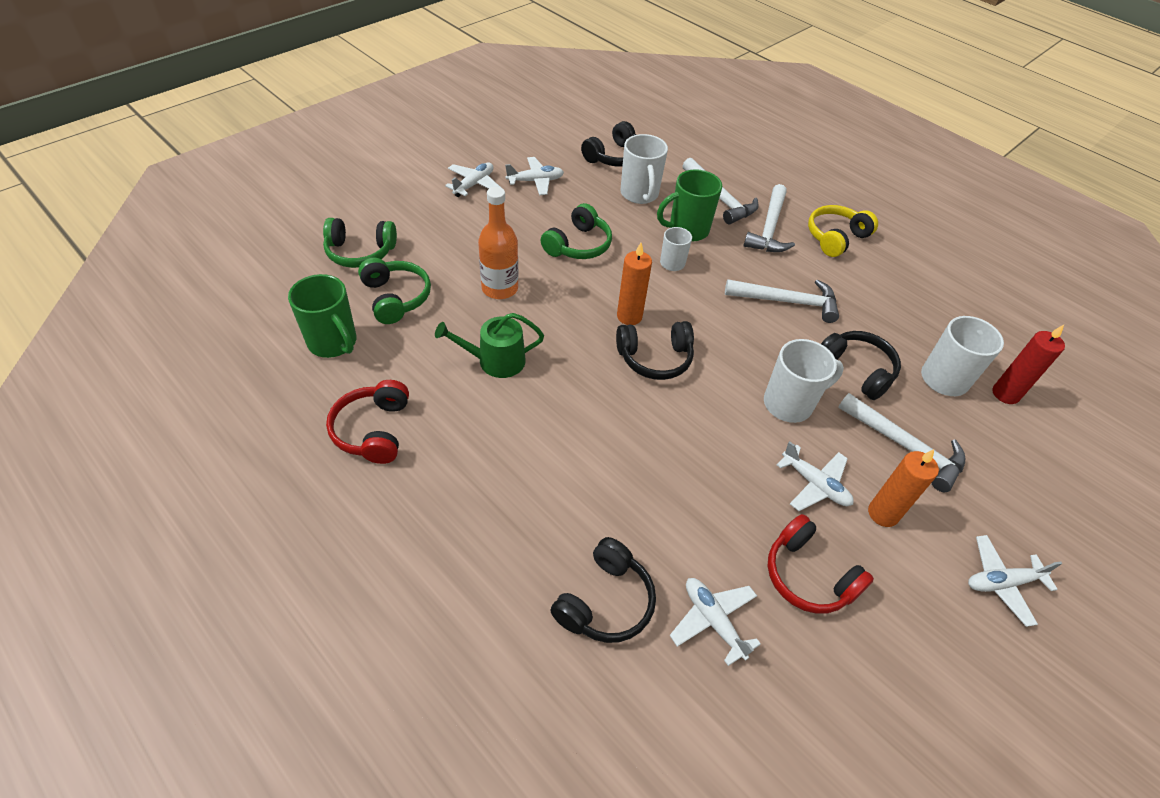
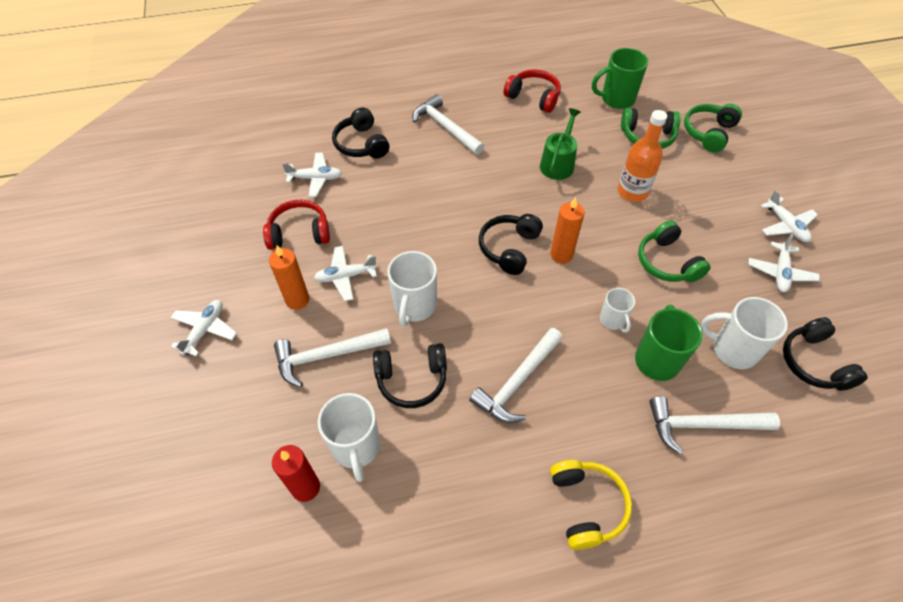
camera: 125 degrees right, 5 degrees up
(769, 228) = (631, 442): white hammer -> white hammer (445, 127)

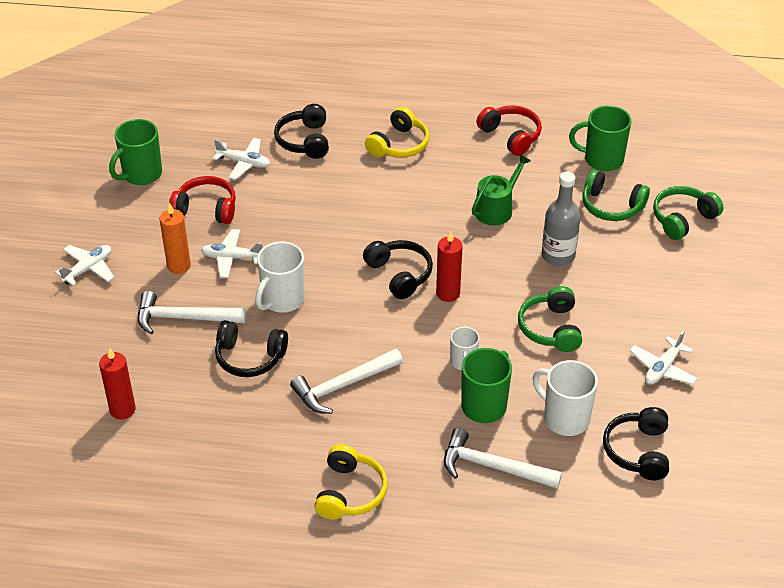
camera: 20 degrees right, 10 degrees down
(221, 215) = (141, 174): none -> green mug
(356, 447) = (177, 394): white mug -> none
(445, 127) = (399, 145): white hammer -> yellow headphones
(509, 248) = (399, 274): black headphones -> black headphones turned 105 degrees clockwise
(561, 254) = (448, 293): orange candle -> red candle
(632, 192) = (558, 255): orange bottle -> grey bottle
(786, 225) = (701, 329): white plane -> none

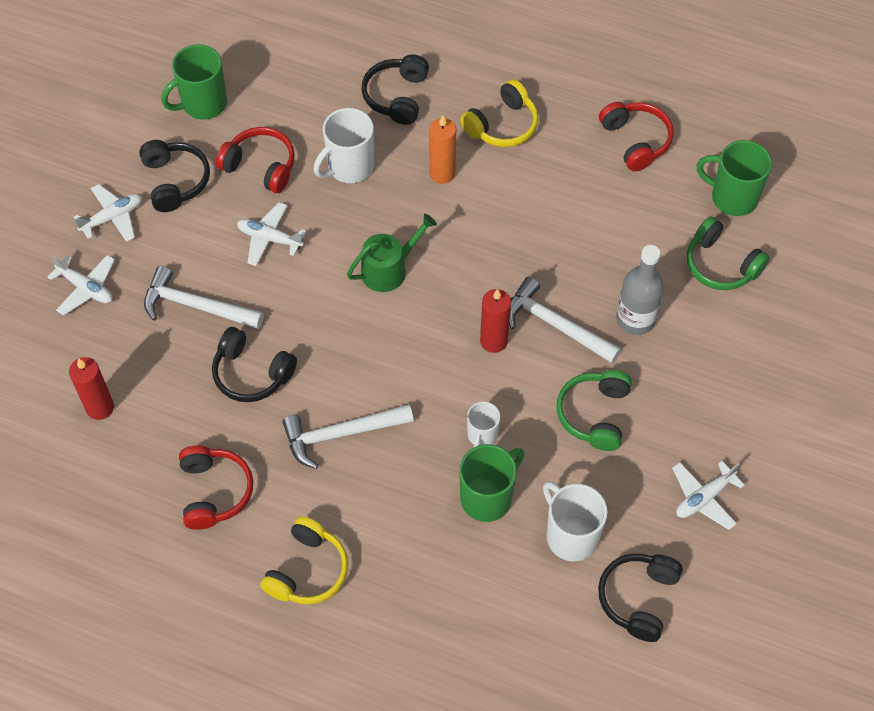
camera: 15 degrees right, 15 degrees up
(179, 266) = (210, 236): orange candle -> orange candle (442, 173)
(244, 163) = (320, 113): white plane -> white plane (86, 288)
(247, 451) = (214, 492): none -> red headphones
(282, 300) = (308, 307): white mug -> white mug (349, 167)
(399, 274) = (447, 303): black headphones -> black headphones (175, 181)
(493, 467) = (471, 577): white hammer -> white hammer (555, 325)
(496, 209) = (586, 239): green watering can -> green watering can (389, 269)
(682, 219) = (799, 301): green headphones -> none

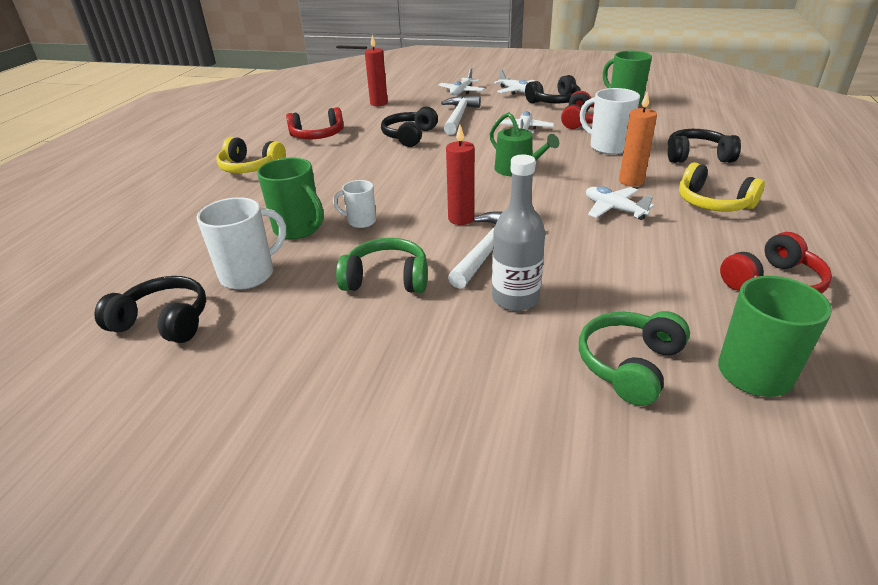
camera: 85 degrees right, 25 degrees down
(341, 434) = (361, 167): white hammer -> none
(704, 498) = (275, 366): white plane -> white plane (614, 209)

